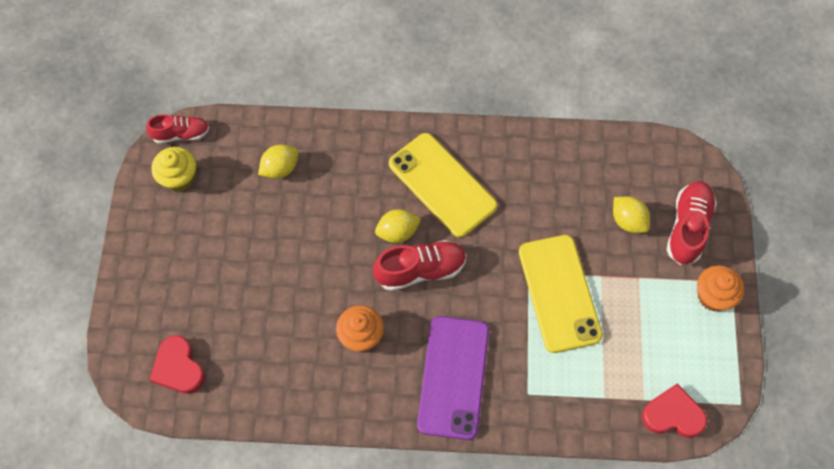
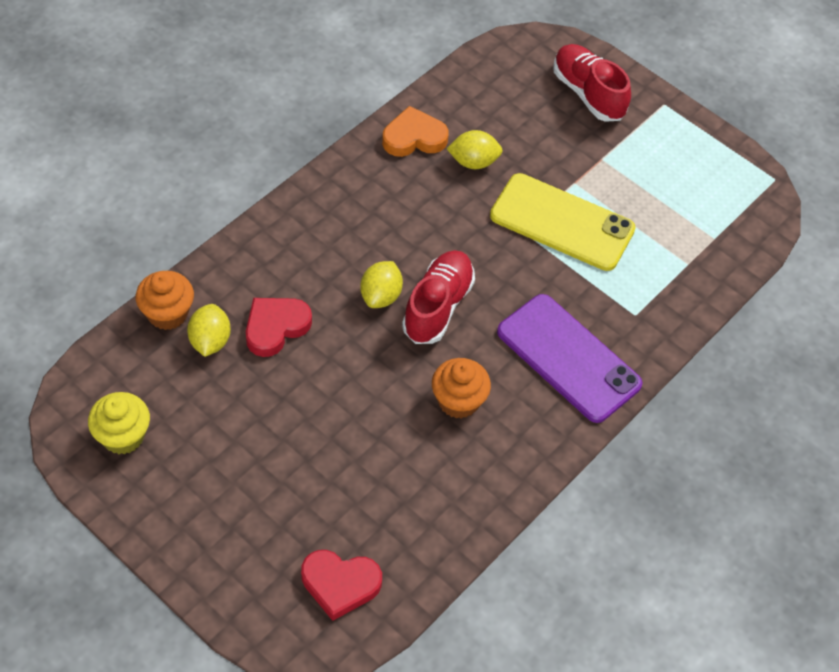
camera: 55 degrees left, 10 degrees down
(181, 134) = (73, 399): red shoe -> none
(442, 185) = (368, 227): yellow phone -> none
(539, 155) = (414, 137): none -> orange heart
(628, 221) = (541, 126): yellow lemon -> yellow lemon (473, 162)
(673, 415) = (745, 229): red heart -> red heart (275, 327)
(713, 296) = (665, 124): orange cupcake -> orange cupcake (167, 313)

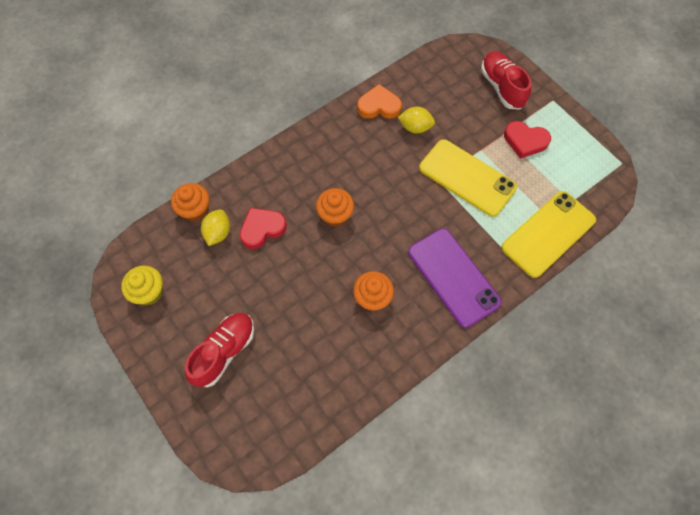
camera: 15 degrees right, 10 degrees up
(340, 584) = (267, 420): red heart -> red heart (525, 141)
(381, 296) = (335, 215): yellow lemon -> orange cupcake
(438, 306) = (371, 228): red shoe -> red shoe (224, 352)
(690, 285) = (548, 234): none -> yellow phone

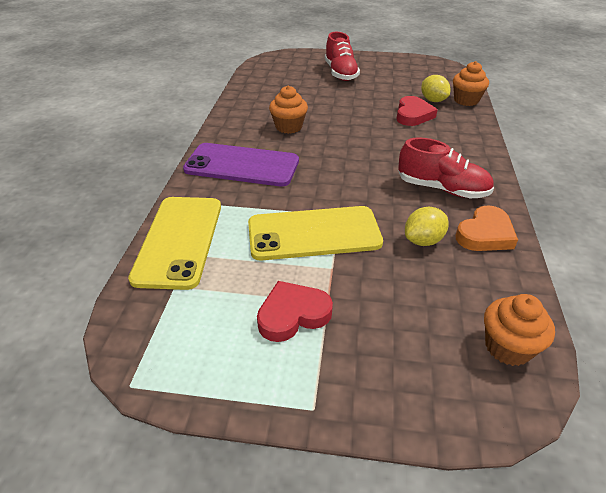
camera: 135 degrees right, 25 degrees down
(149, 292) = (417, 69): yellow cupcake -> none
(335, 215) = (381, 146): orange cupcake -> orange cupcake (508, 347)
(502, 87) = (402, 366): red shoe -> red shoe (442, 189)

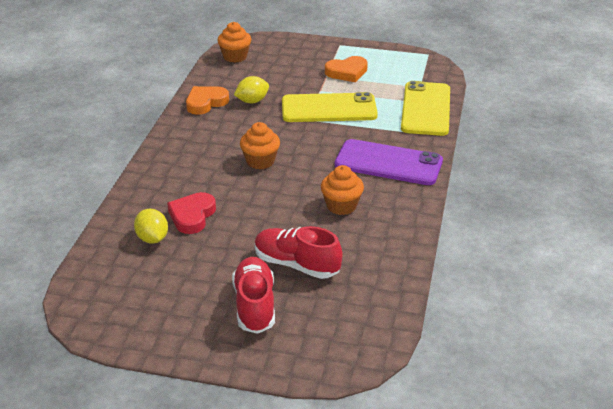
camera: 175 degrees left, 5 degrees down
(293, 314) = (347, 72): red heart -> orange heart
(442, 189) = (215, 134): red shoe -> red shoe (296, 265)
(466, 100) = (110, 236): orange cupcake -> orange cupcake (260, 161)

